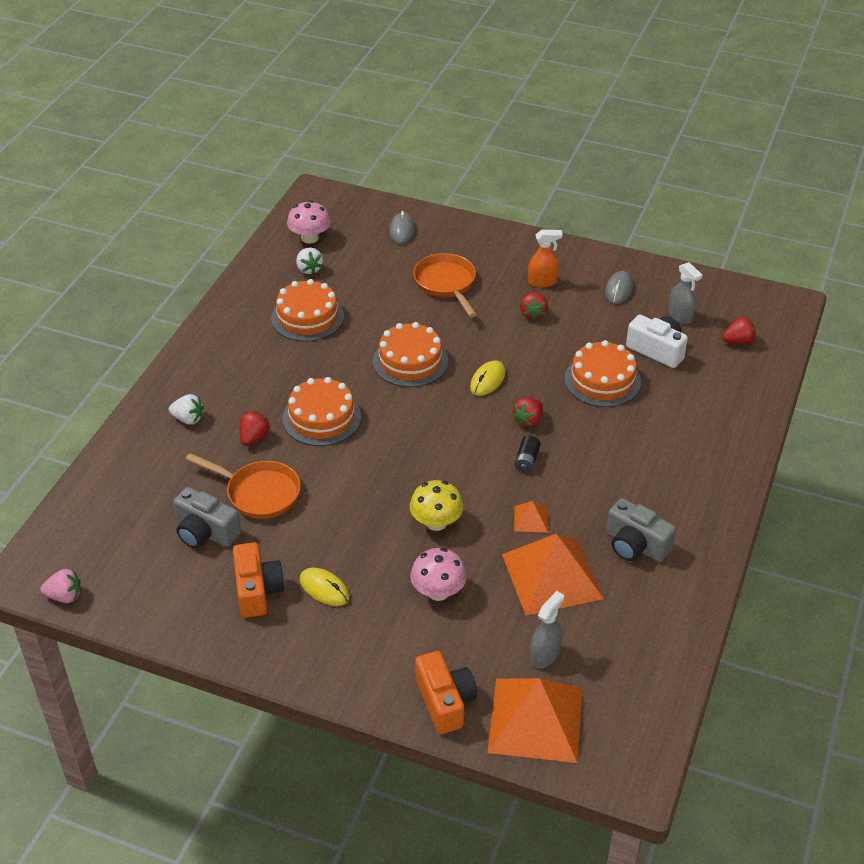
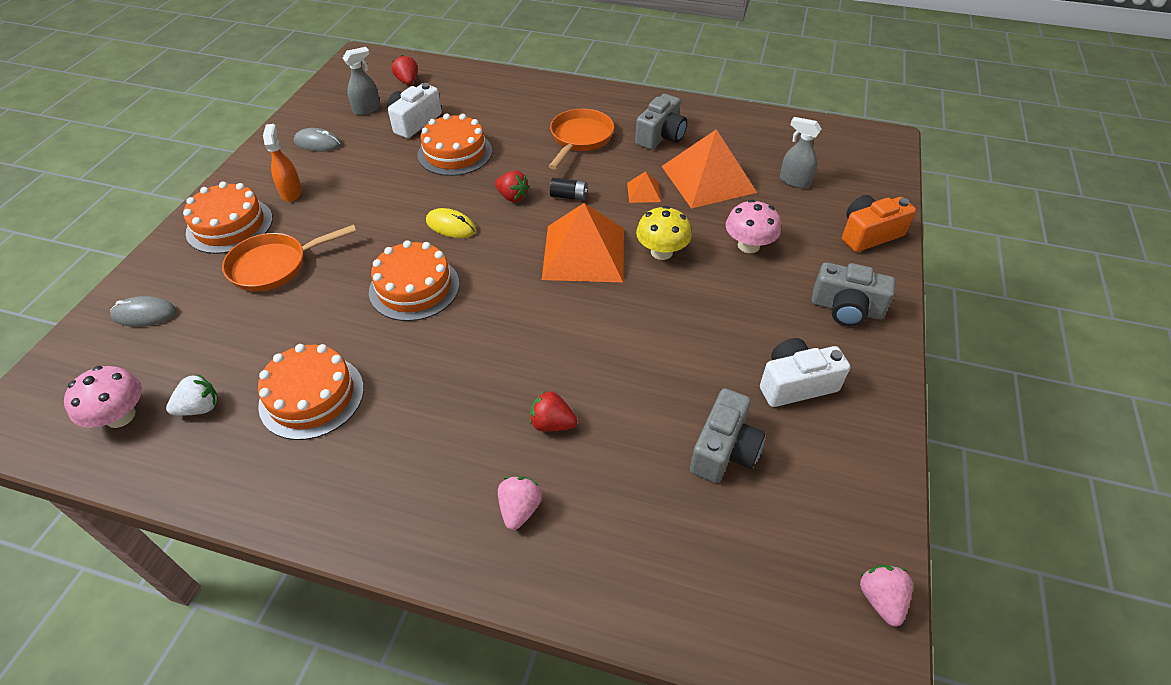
camera: 95 degrees left, 5 degrees up
(188, 419) = (519, 509): white strawberry -> pink strawberry
(257, 590) = (795, 384): orange camera -> white camera
(259, 493) = (648, 404): orange pan -> orange pan (580, 139)
(321, 418) = (513, 358): orange cake -> orange cake (230, 225)
(324, 589) = (773, 327): yellow mouse -> none
(338, 650) = (846, 309): none -> grey camera
(533, 314) = (345, 197): red strawberry -> none
(536, 720) = (860, 184): orange pyramid -> orange pyramid (584, 253)

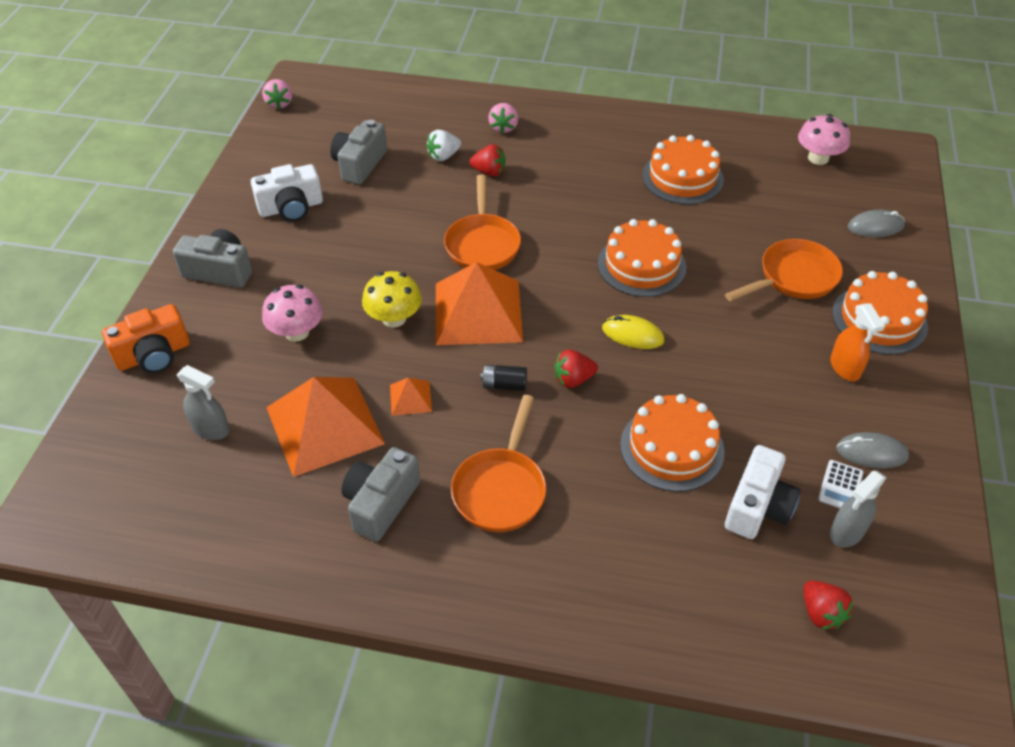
camera: 175 degrees right, 0 degrees up
(200, 408) = (763, 166): white strawberry -> white strawberry (443, 156)
(353, 128) = (840, 486): none -> white calculator
(512, 197) = (573, 379): red strawberry -> red strawberry turned 45 degrees counterclockwise
(572, 321) = (482, 244): none -> orange pan

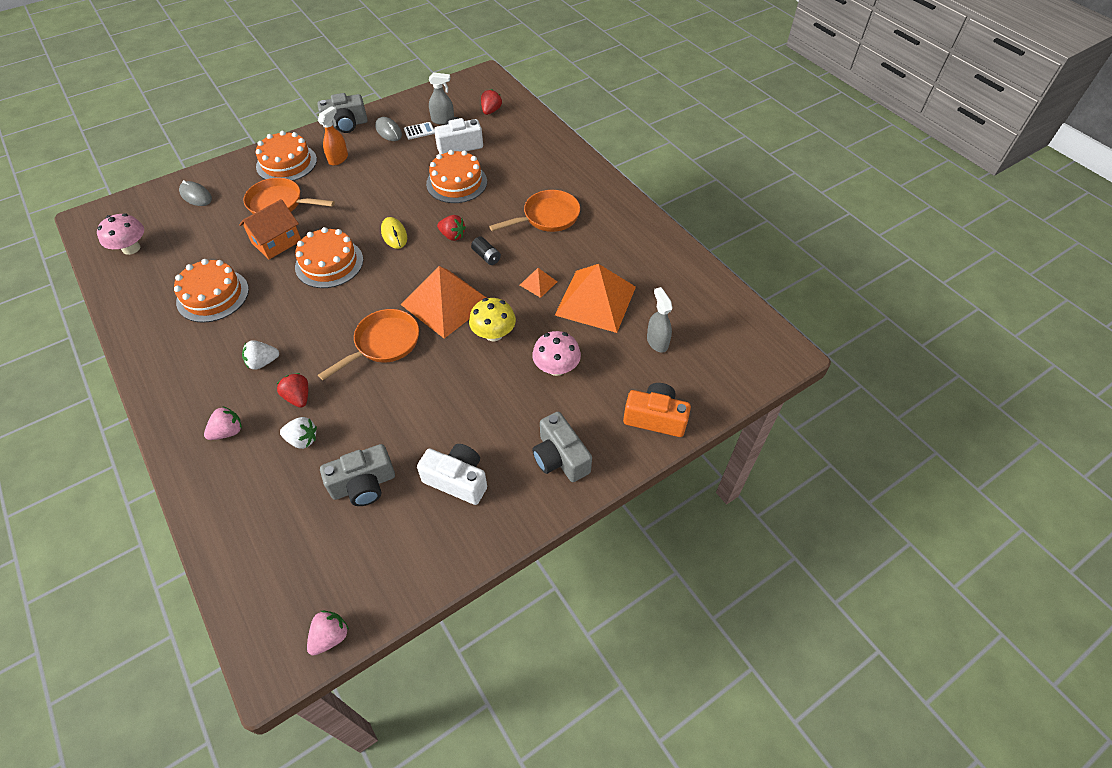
camera: 135 degrees left, 5 degrees up
(381, 503) = (606, 247): grey camera -> grey camera (346, 125)
(555, 171) = (263, 362): none -> white strawberry
(721, 246) = (277, 242): none -> orange house

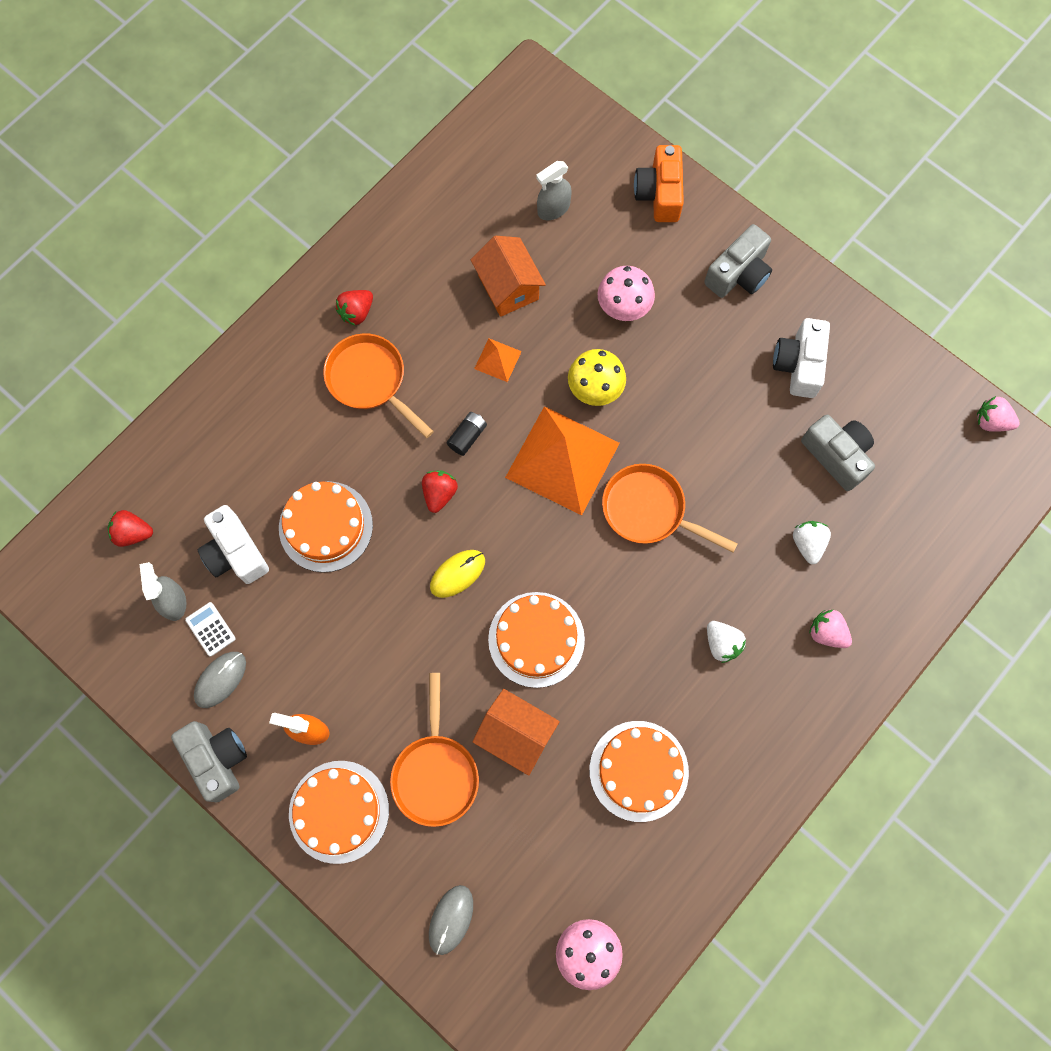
camera: 105 degrees left, 20 degrees up
(298, 397) = (756, 575): red strawberry -> red strawberry (356, 312)
(595, 300) = (508, 287): orange pyramid -> orange house

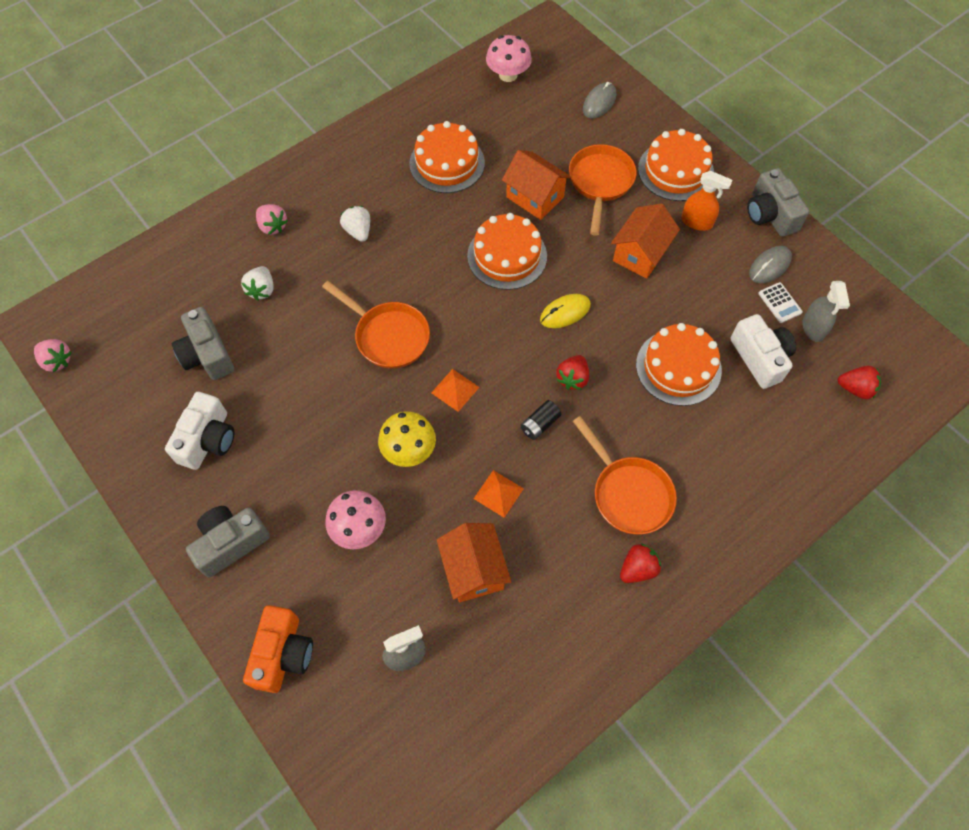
camera: 170 degrees left, 10 degrees down
(376, 670) = (640, 254): none -> orange house
(562, 460) = (455, 390): orange pyramid -> orange pyramid, size x0.43

